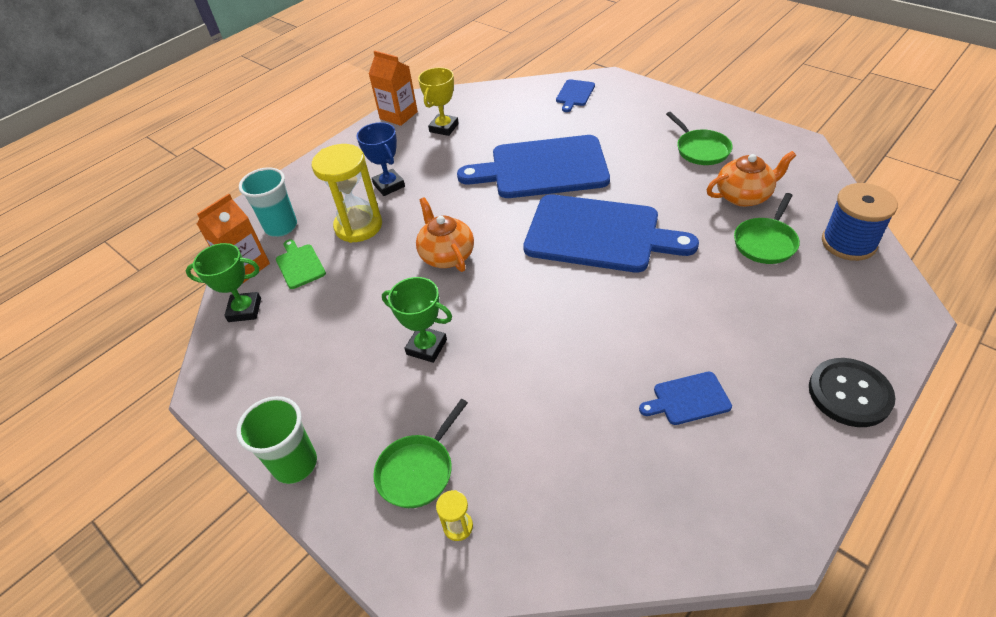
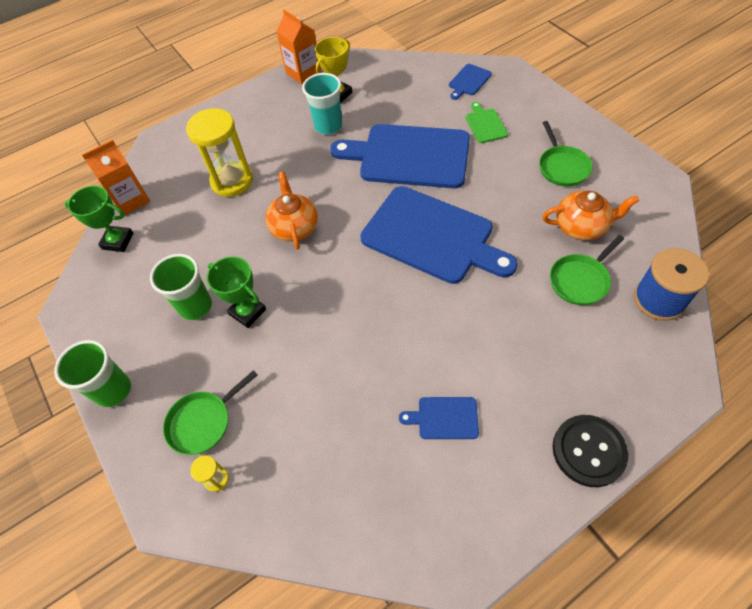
camera: 15 degrees right, 10 degrees up
(281, 227) = (170, 167): turquoise cup -> turquoise cup (328, 126)
(299, 265) = (173, 208): green cutting board -> green cutting board (485, 124)
(363, 355) = (195, 306): none -> green cup
(389, 185) = (270, 145): blue trophy -> none

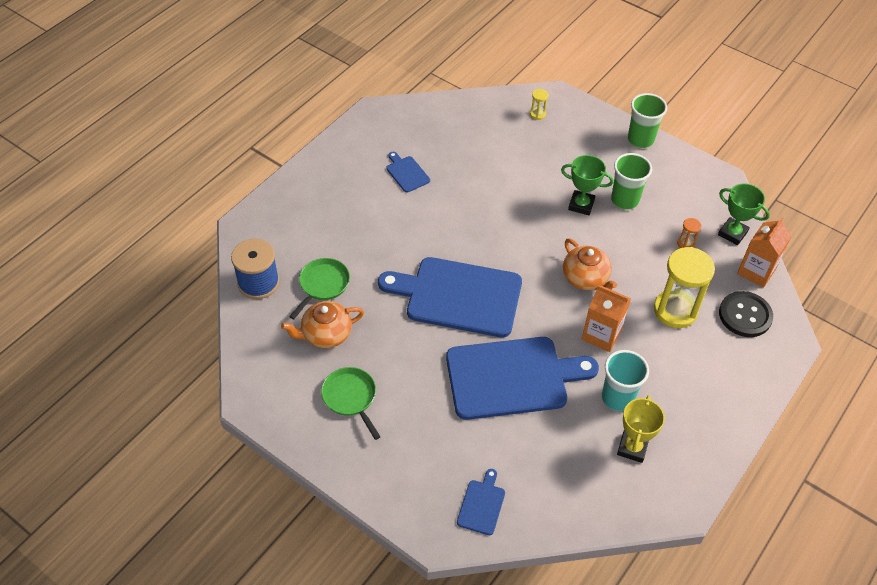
camera: 155 degrees right, 5 degrees down
(118, 241) = (732, 233): green trophy -> green trophy turned 45 degrees clockwise
(172, 241) = (686, 244): none -> orange hourglass
(203, 422) = (566, 137): green pan -> none
(303, 73) = (695, 475): orange carton -> orange carton (601, 335)
(444, 418) = (406, 173): blue cutting board -> blue cutting board turned 105 degrees counterclockwise
(485, 124) = (443, 438): green cutting board -> none
(588, 451) = (309, 176): black button -> black button (745, 315)

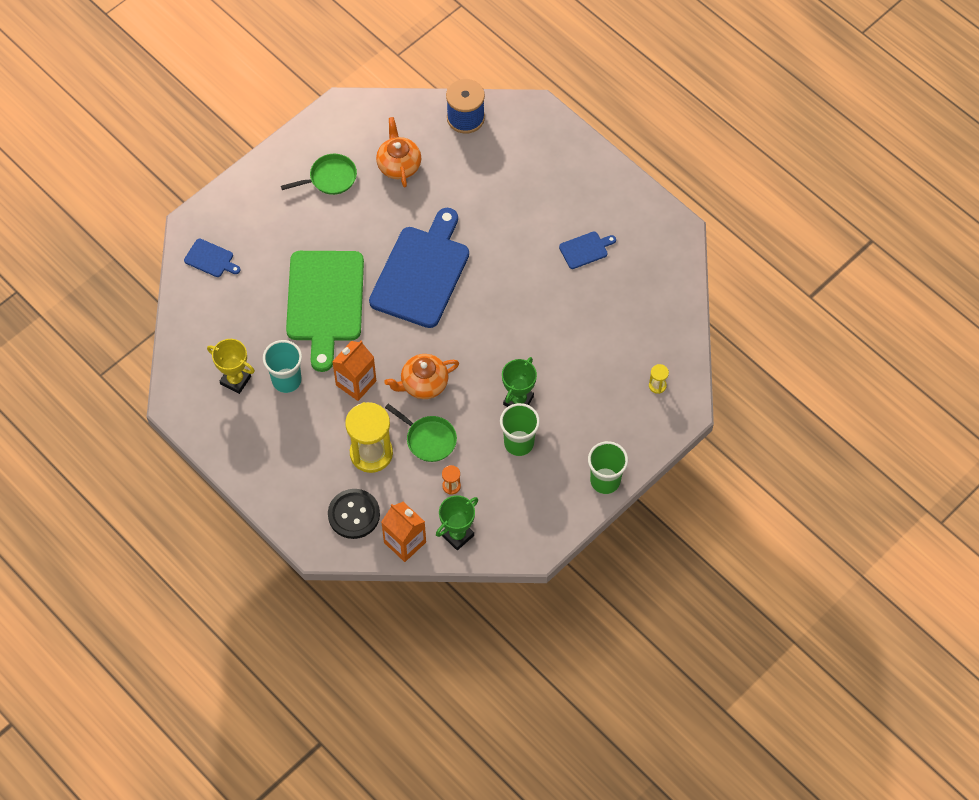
camera: 100 degrees right, 10 degrees up
(323, 285) = (454, 167): green pan -> green pan (428, 439)
(512, 377) = (325, 301): blue cutting board -> green cutting board

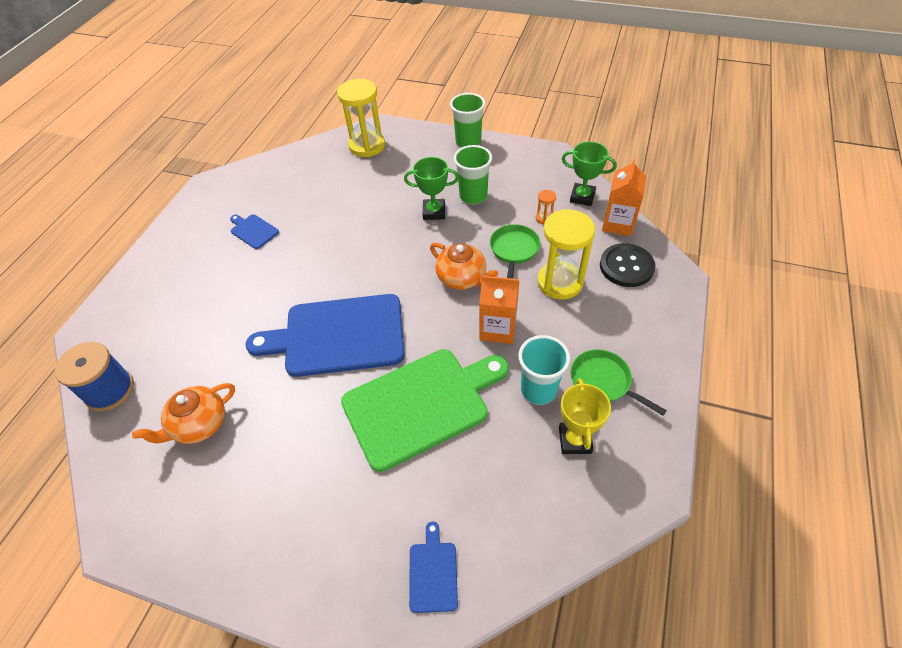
camera: 115 degrees left, 10 degrees down
(330, 178) = (243, 491): green pan -> green pan (603, 382)
(657, 385) = (367, 146): yellow hourglass -> yellow hourglass, size x2.38

